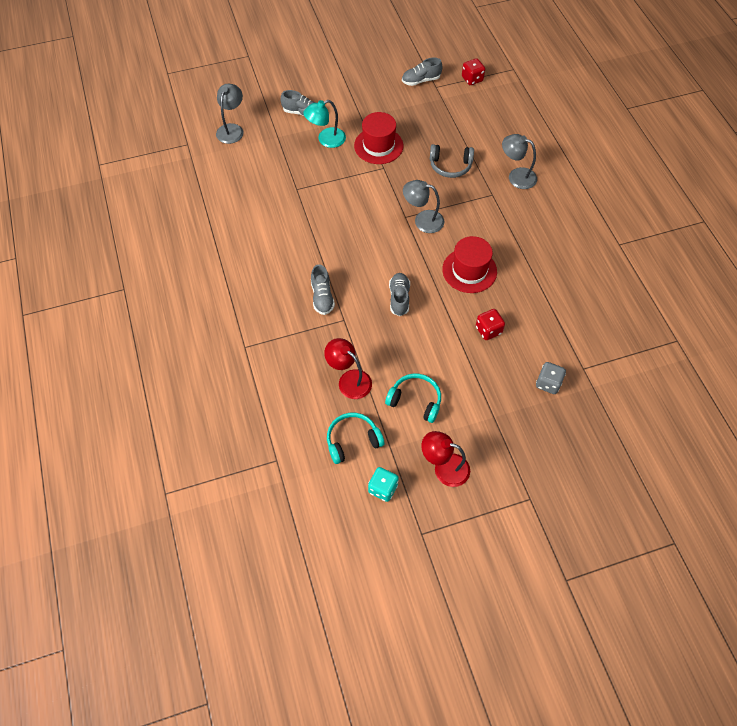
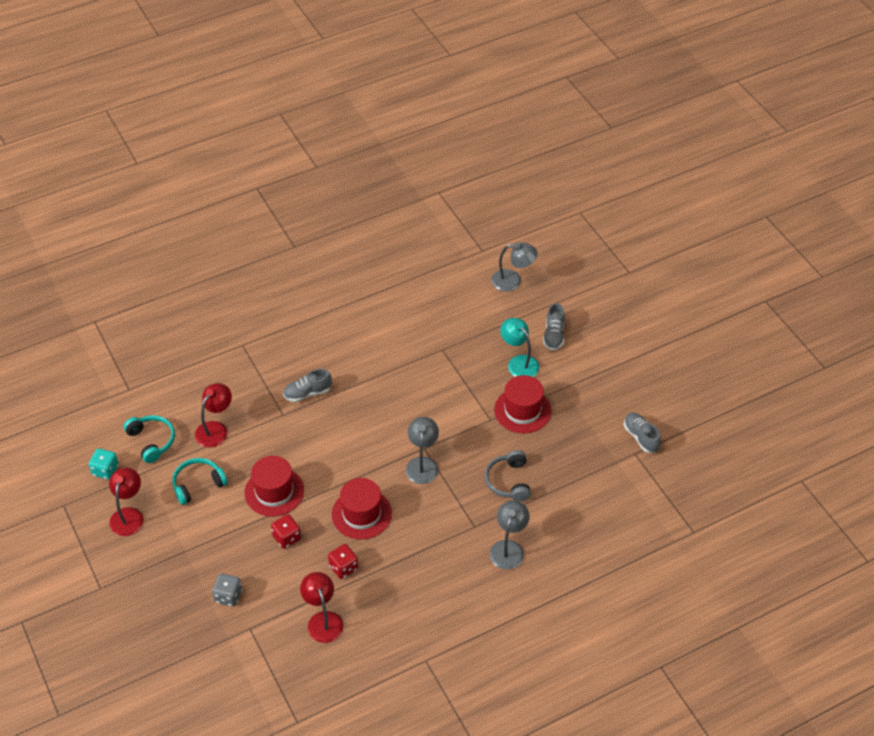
camera: 80 degrees right, 10 degrees down
(399, 298) = (315, 456): grey shoe -> none
(415, 400) = (198, 484): turquoise headphones -> turquoise headphones turned 135 degrees counterclockwise
(434, 335) = (274, 491): none -> red hat
(472, 79) = (660, 489): red dice -> red dice (343, 567)
(578, 311) = (323, 620): none -> red lamp

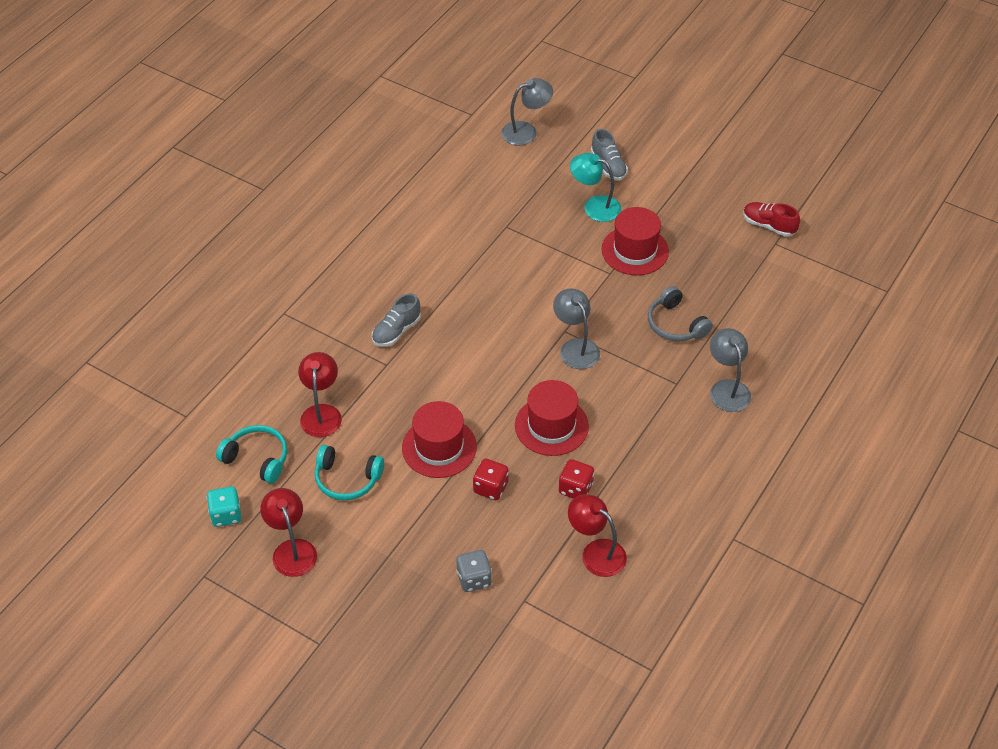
camera: 30 degrees left, 0 degrees up
(198, 484) = (347, 479): turquoise headphones -> turquoise headphones turned 105 degrees counterclockwise
(640, 437) = (768, 226): grey shoe -> red shoe

